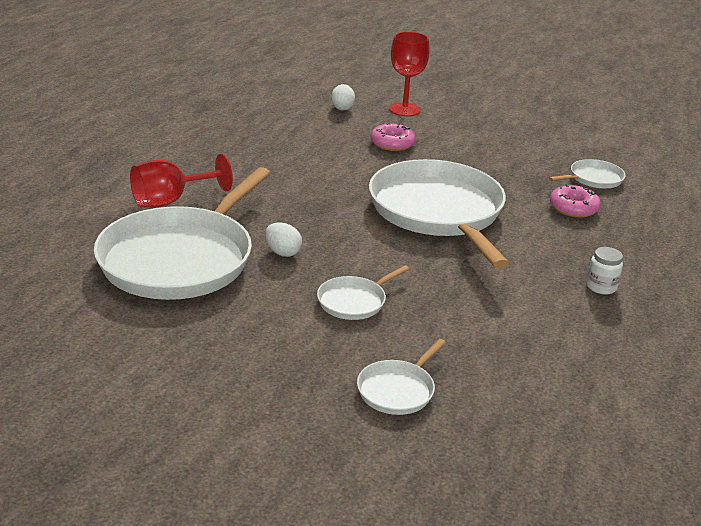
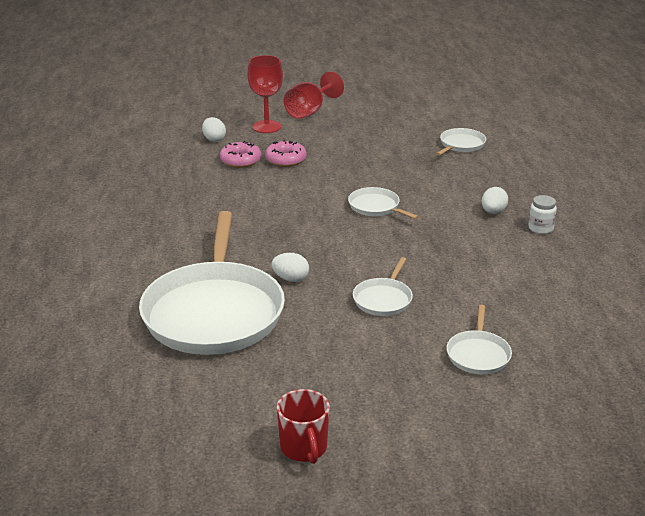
camera: 25 degrees left, 0 degrees up
(128, 413) = (304, 448): none -> red mug
(170, 201) = (152, 265): red goblet -> red goblet (309, 111)
(438, 212) = (376, 207): white pan -> white pan, size x0.43
(562, 254) = (493, 212): none -> white egg
(573, 208) = (468, 173): pink donut -> pink donut (240, 160)

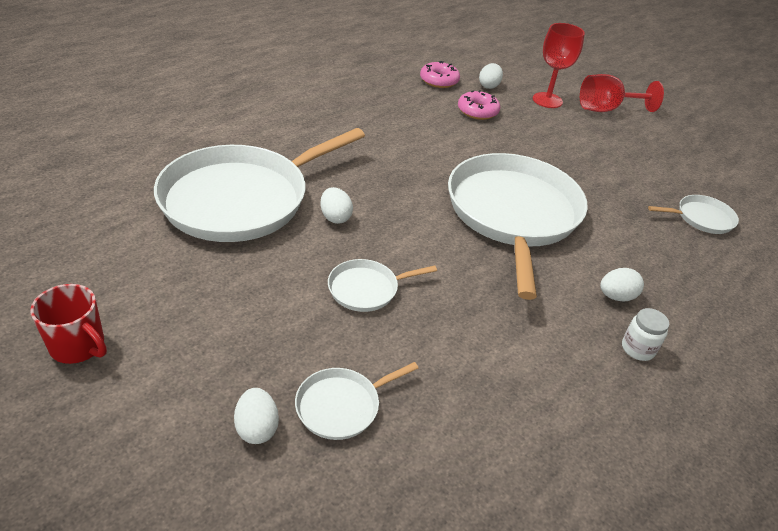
camera: 45 degrees right, 10 degrees up
(285, 159) = (513, 131): pink donut -> pink donut (439, 81)
(304, 448) = (78, 346): red mug -> red mug turned 90 degrees counterclockwise
(376, 207) = (513, 214): white pan -> white pan, size x2.34
(464, 395) = (257, 428): none -> white egg

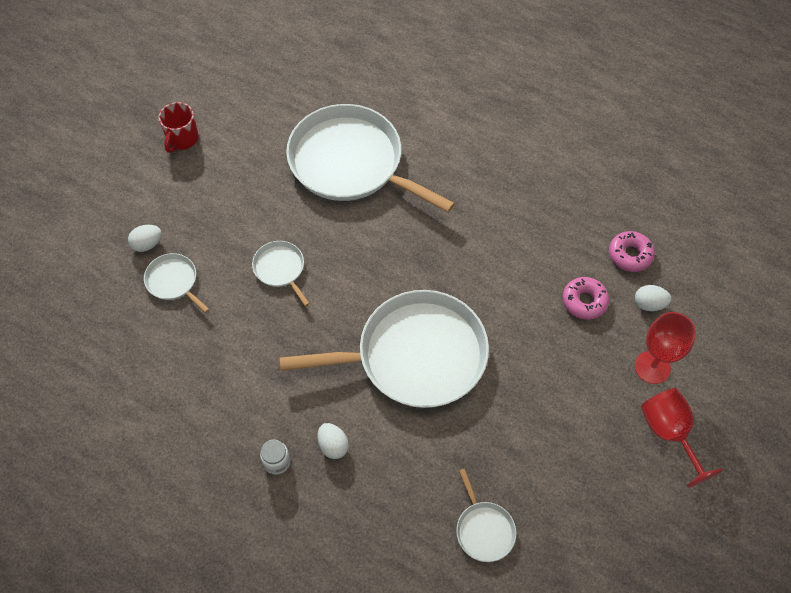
camera: 80 degrees right, 20 degrees up
(335, 217) = (354, 228): white egg -> none

